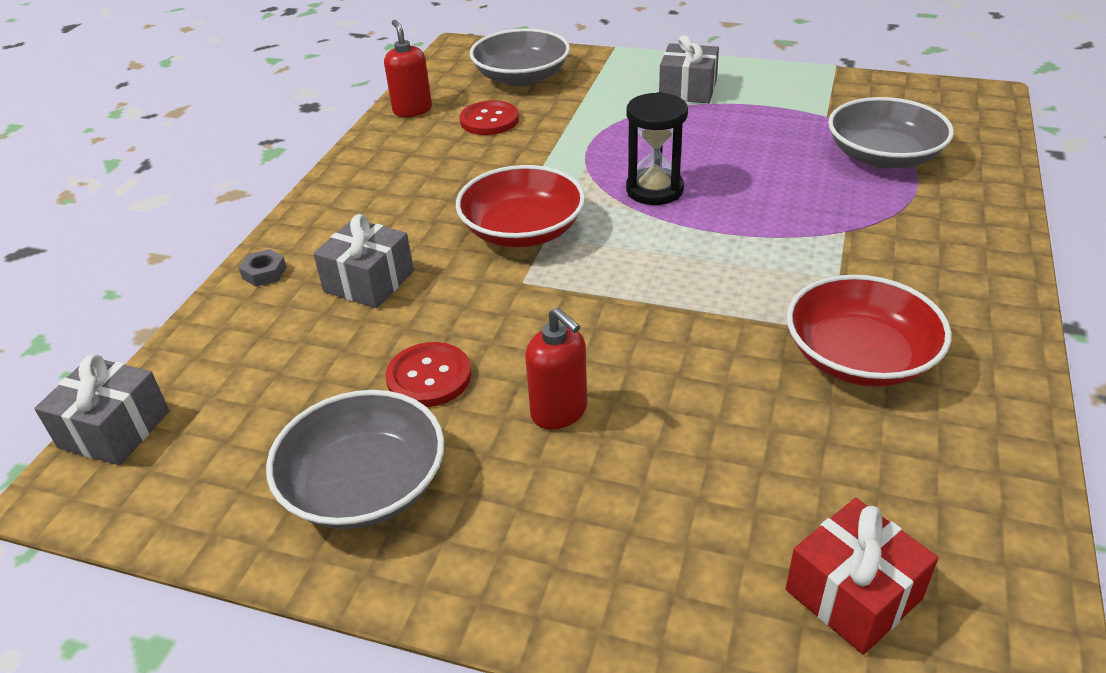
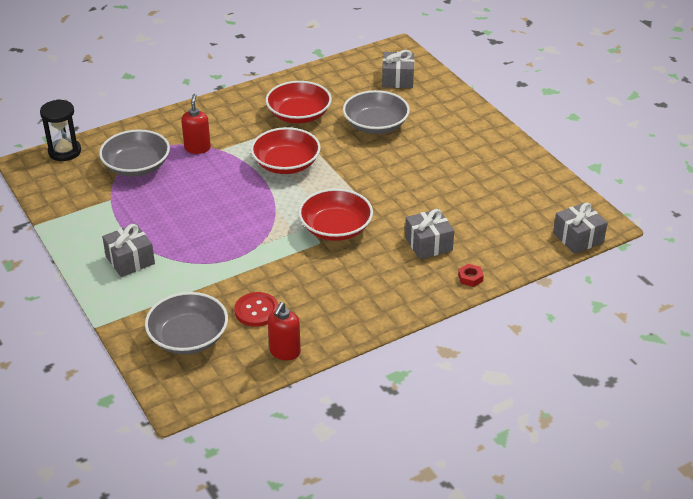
camera: 140 degrees left, 0 degrees up
(264, 273) = (470, 278): grey nut -> red nut
(365, 485) = (500, 169): grey bowl -> grey bowl (375, 125)
(429, 377) = (445, 190): red button -> none
(559, 411) = (415, 154): red soap dispenser -> red soap dispenser (197, 148)
(654, 190) = (252, 212): black hourglass -> black hourglass (65, 152)
(725, 267) = (286, 164): none -> red bowl
(853, 594) = (397, 79): red gift -> grey gift

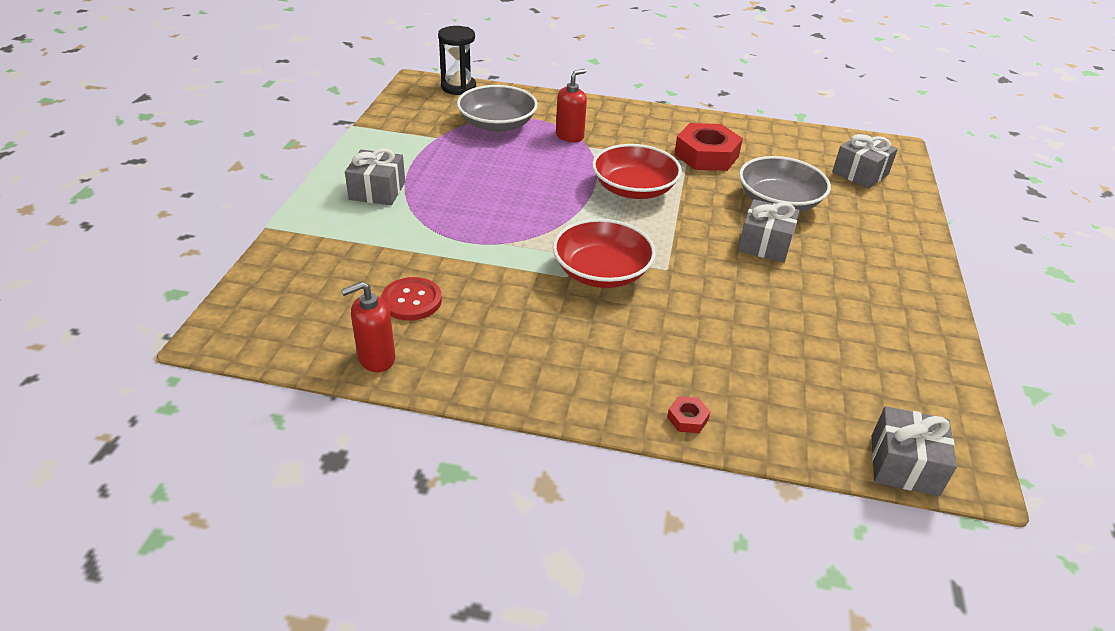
camera: 40 degrees right, 0 degrees up
(188, 337) = (318, 284): grey bowl -> none
(299, 115) = (706, 155): red bowl -> red nut
(428, 244) = (685, 348): grey gift -> grey gift (765, 244)

